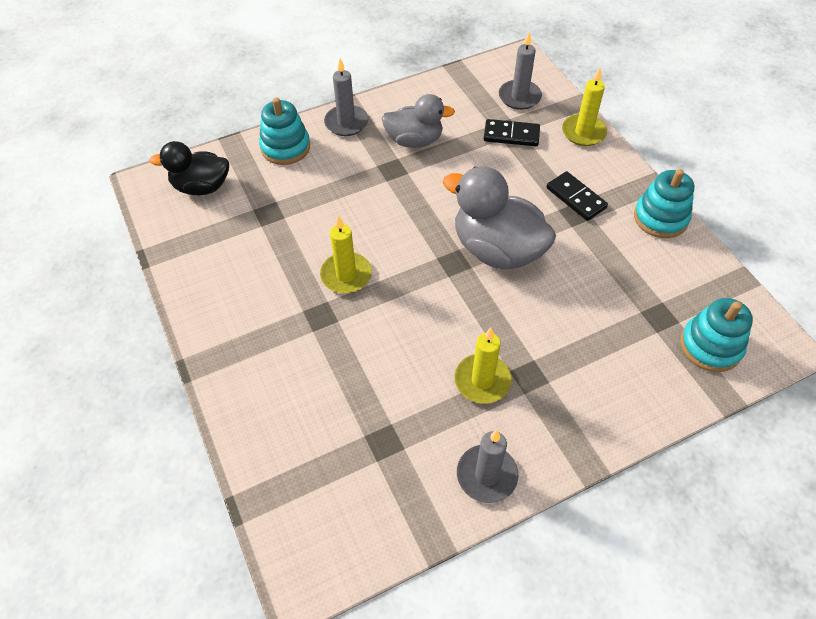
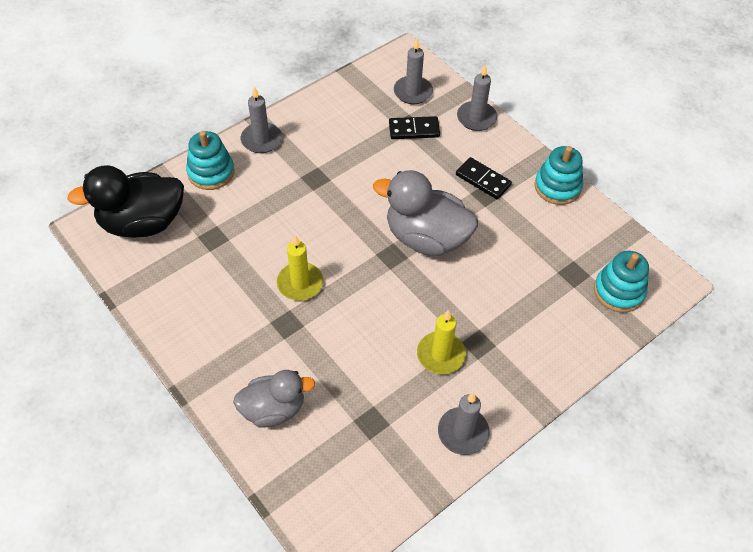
camera: 15 degrees left, 0 degrees up
(201, 187) = (142, 223): black duck -> black duck, size x1.53
(414, 140) = (328, 148): grey duck -> grey duck (273, 409)
(583, 132) = (476, 118): yellow candle -> grey candle

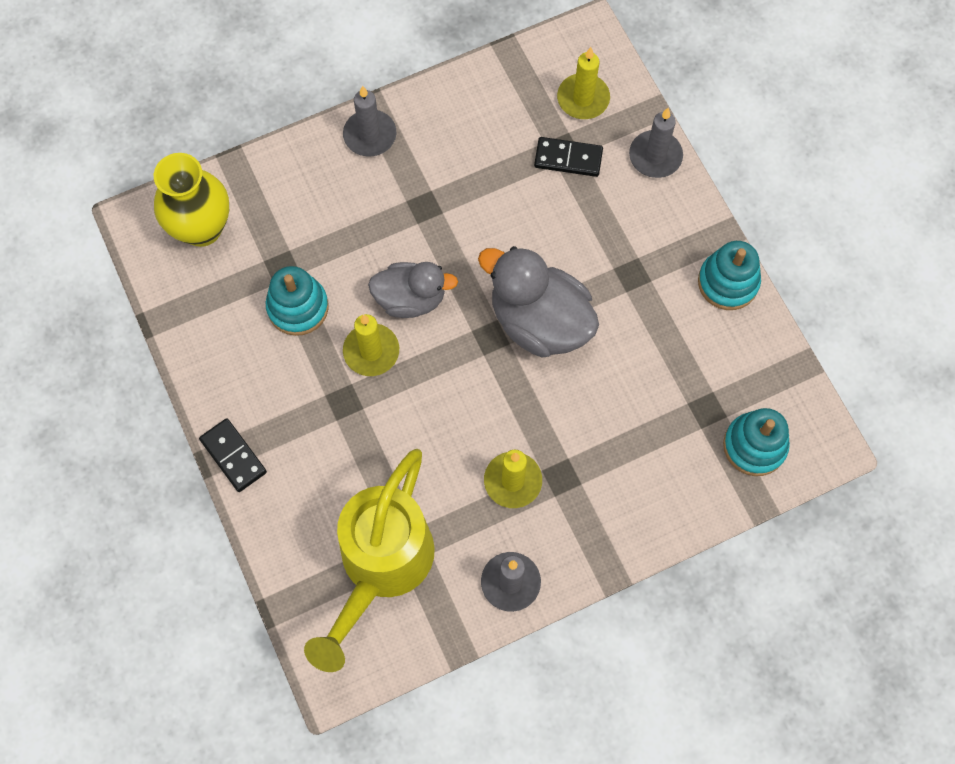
camera: 15 degrees right, 15 degrees up
(142, 223) = (202, 228): black duck -> yellow vase
(211, 172) = (297, 172): turquoise stacking toy -> turquoise stacking toy (298, 307)
(273, 409) = (305, 505): grey duck -> grey duck (410, 299)
(350, 444) = (381, 567): none -> yellow watering can
(413, 92) = (583, 98): grey candle -> yellow candle
(483, 180) = (635, 252): black domino -> black domino (233, 456)

